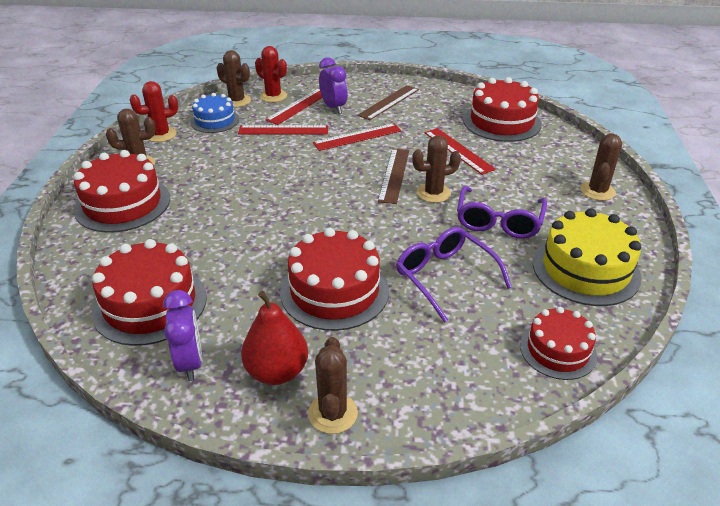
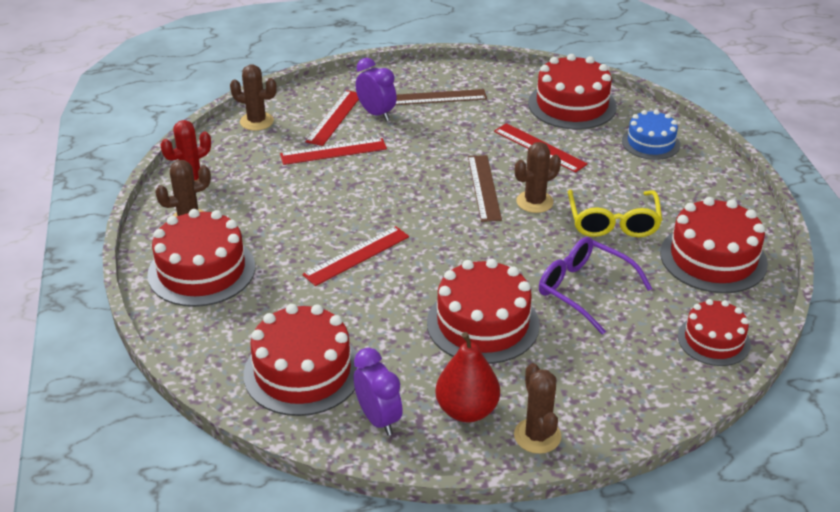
camera: 15 degrees left, 0 degrees up
(215, 121) = (245, 151): blue cake -> blue cake (650, 143)
(273, 96) = (297, 109): red cactus -> none
(357, 137) = (422, 147): red ruler -> red ruler (356, 255)
(389, 102) = (437, 98): brown ruler -> brown ruler turned 60 degrees clockwise
(498, 221) = (613, 222): purple glasses -> yellow glasses
(585, 269) = (713, 258): yellow cake -> red cake
(597, 191) = (698, 173): brown cactus -> none

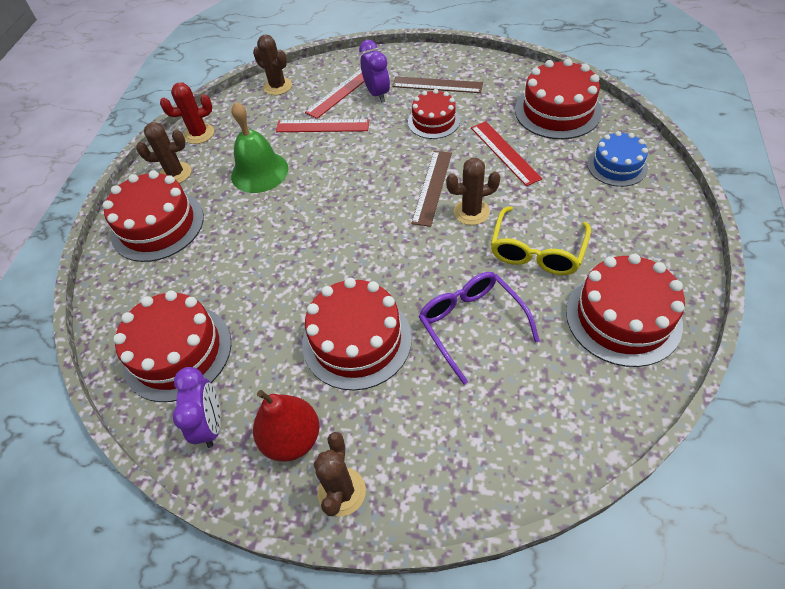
camera: 25 degrees right, 15 degrees up
(288, 203) = (259, 172): none -> green bell
(356, 255) = (286, 237): red ruler -> none
(713, 340) = (578, 423): red cake -> red cake (433, 121)

